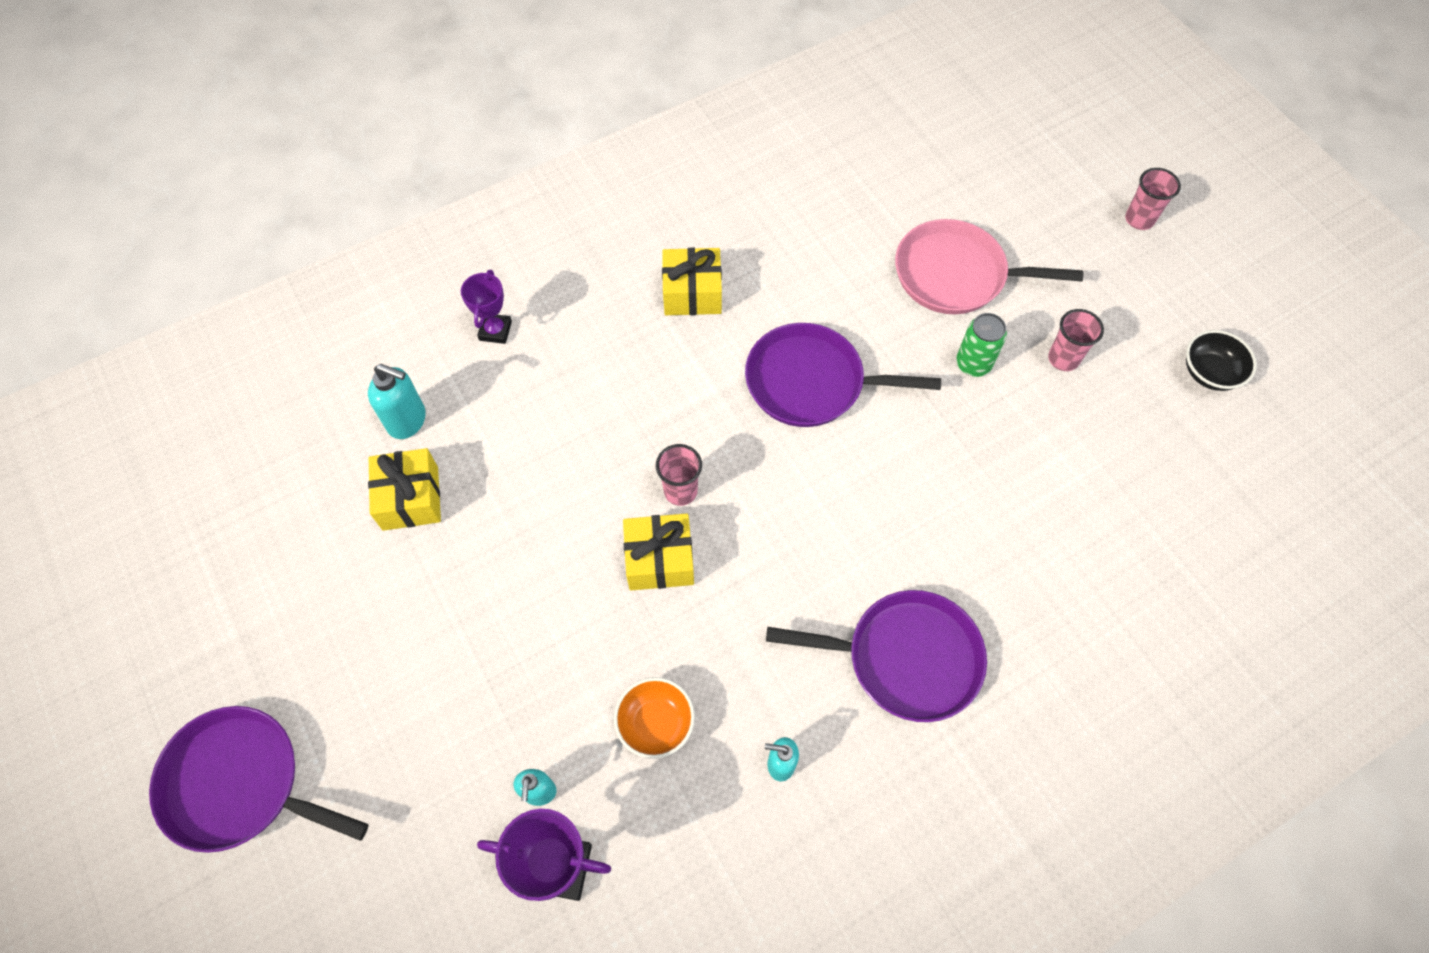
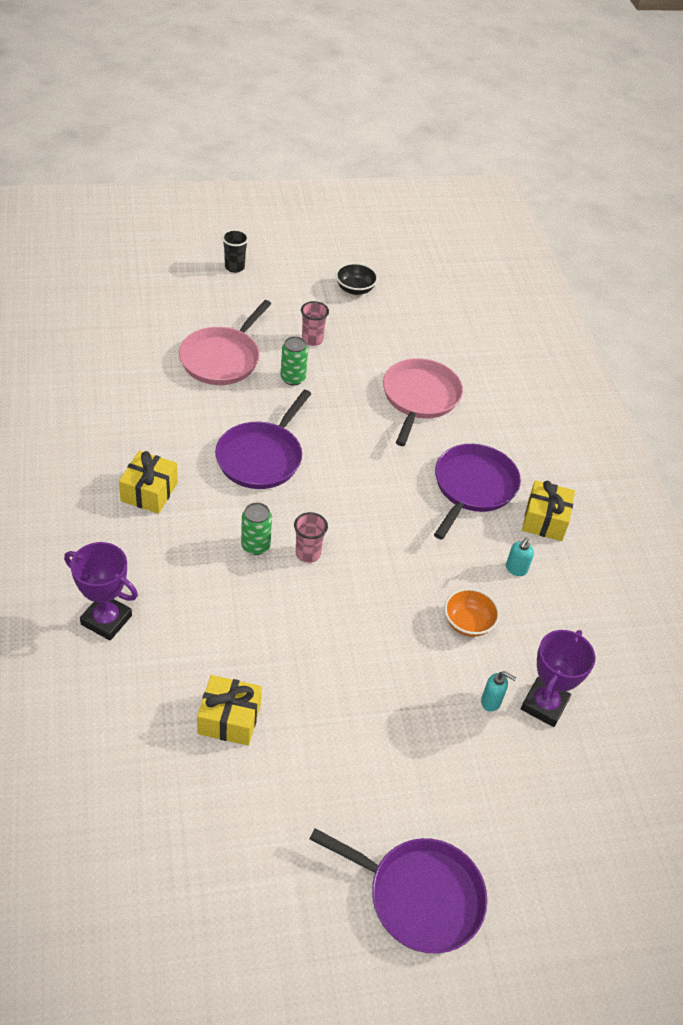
camera: 75 degrees left, 15 degrees down
(240, 784) = (419, 896): purple pan -> purple pan turned 105 degrees counterclockwise
(407, 420) = (156, 702): turquoise soap dispenser -> none
(495, 331) = (106, 620): purple trophy -> purple trophy, size x1.55
(659, 560) = (354, 582): yellow gift -> yellow gift (545, 520)
(665, 430) = (255, 546): none -> green can
(1041, 531) = (419, 398): none -> pink pan
(1139, 219) = (234, 267): pink cup -> black cup

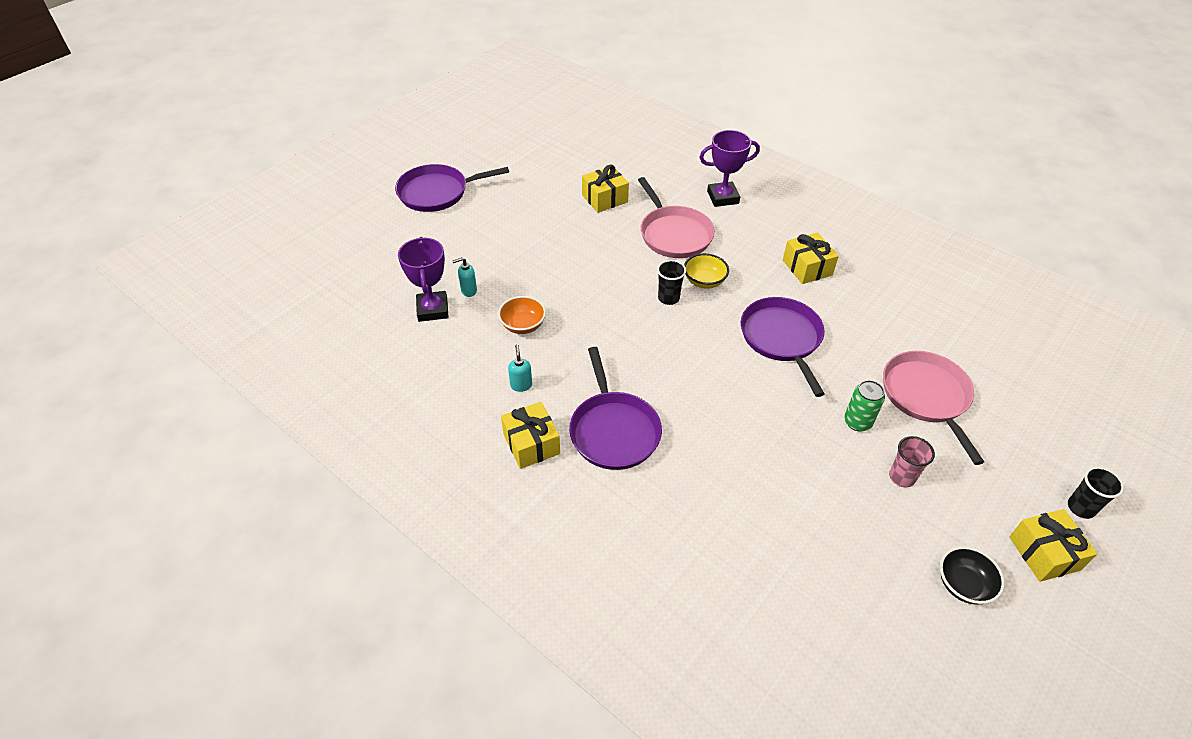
camera: 145 degrees right, 0 degrees up
(255, 546) = (704, 281): green can -> yellow bowl
(290, 270) = (1044, 553): none -> yellow gift
(308, 554) = (668, 298): pink cup -> black cup
(419, 398) = (746, 489): pink pan -> pink pan (674, 234)

